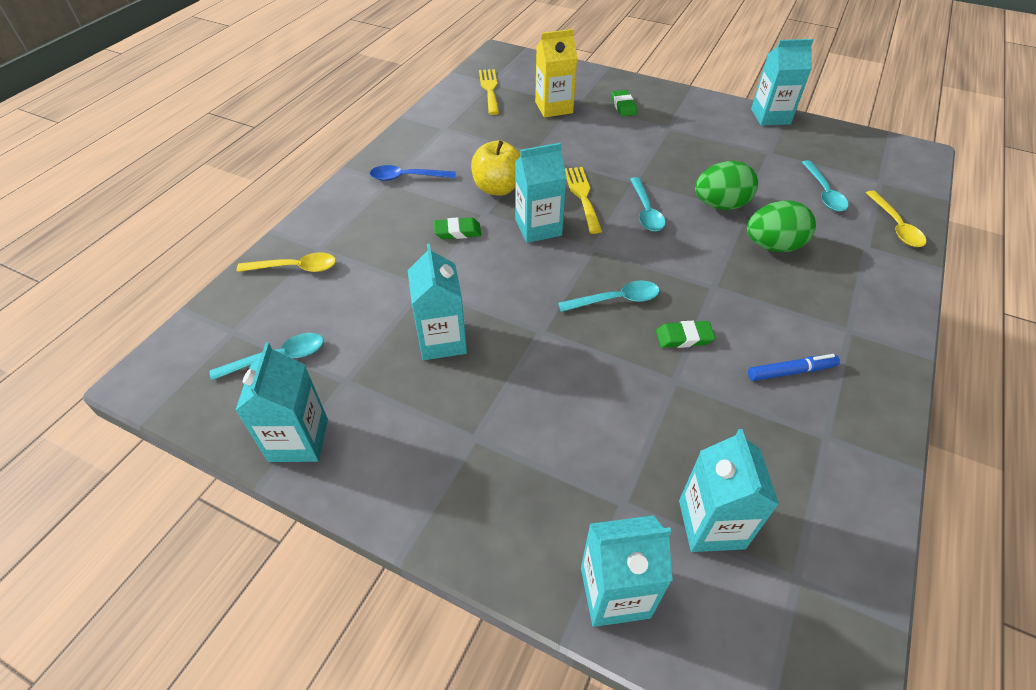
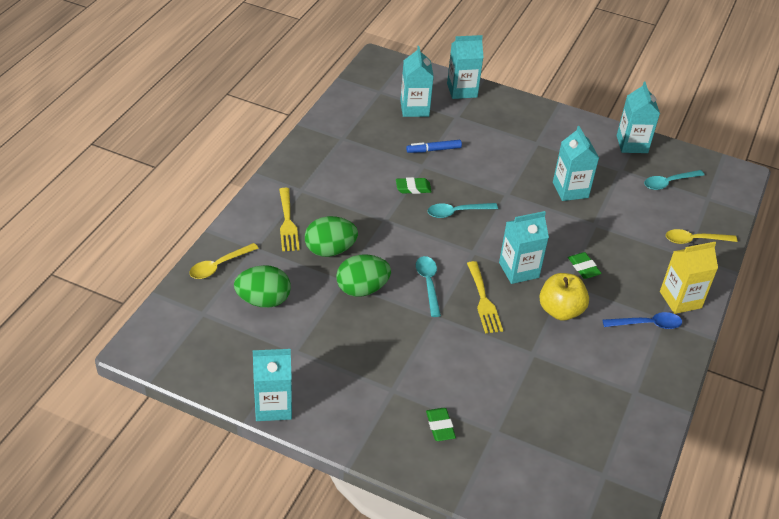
camera: 175 degrees right, 5 degrees down
(457, 231) = (583, 268): green eraser -> green eraser turned 75 degrees clockwise
(489, 89) = (602, 460): yellow fork -> yellow fork (287, 223)
(554, 107) = (521, 424): yellow carton -> yellow carton (680, 300)
(791, 372) = (350, 168): blue marker -> blue marker (433, 150)
(824, 193) = (263, 300): turquoise spoon -> green egg
(895, 226) = (219, 266): yellow spoon -> yellow spoon turned 120 degrees counterclockwise

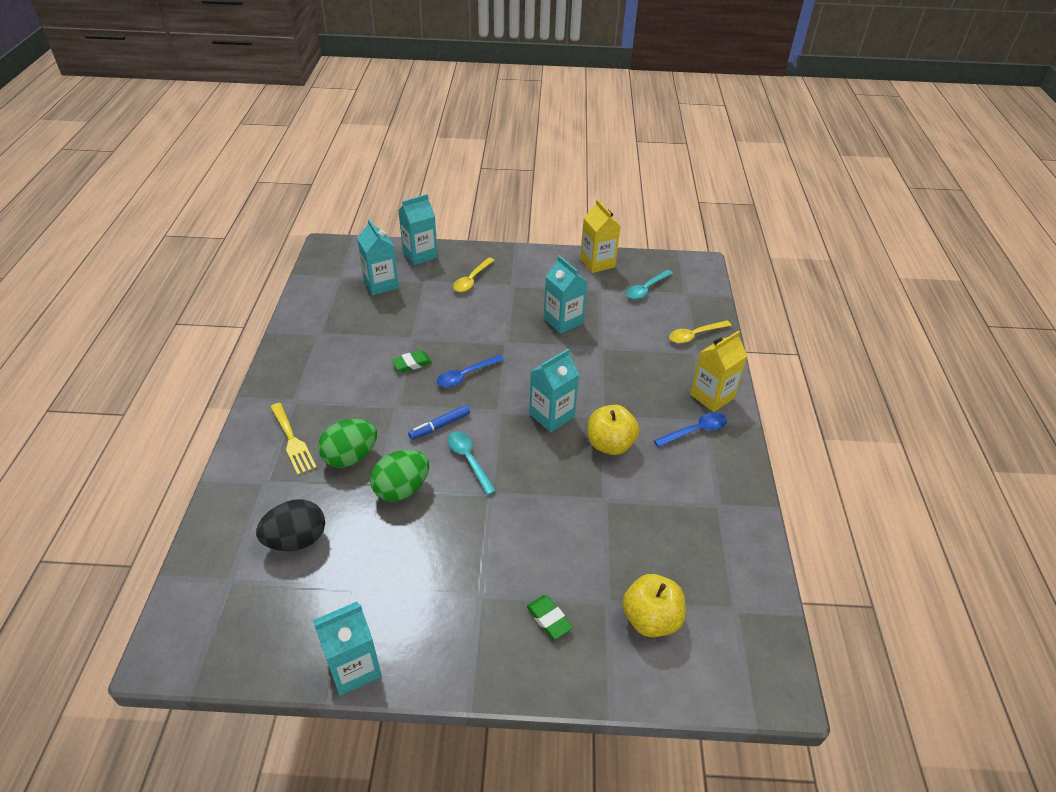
camera: 20 degrees left, 0 degrees up
(219, 266) = (230, 516): yellow spoon -> yellow spoon (472, 280)
(263, 300) = (296, 540): green egg -> black egg
(433, 150) = (416, 319): blue marker -> blue marker (439, 426)
(457, 212) = (466, 375): turquoise spoon -> blue spoon
(483, 301) = (532, 459): yellow fork -> none
(525, 456) = (651, 619): none -> yellow apple
(583, 268) = (611, 393): green eraser -> none
(632, 144) = (597, 263): turquoise carton -> yellow carton

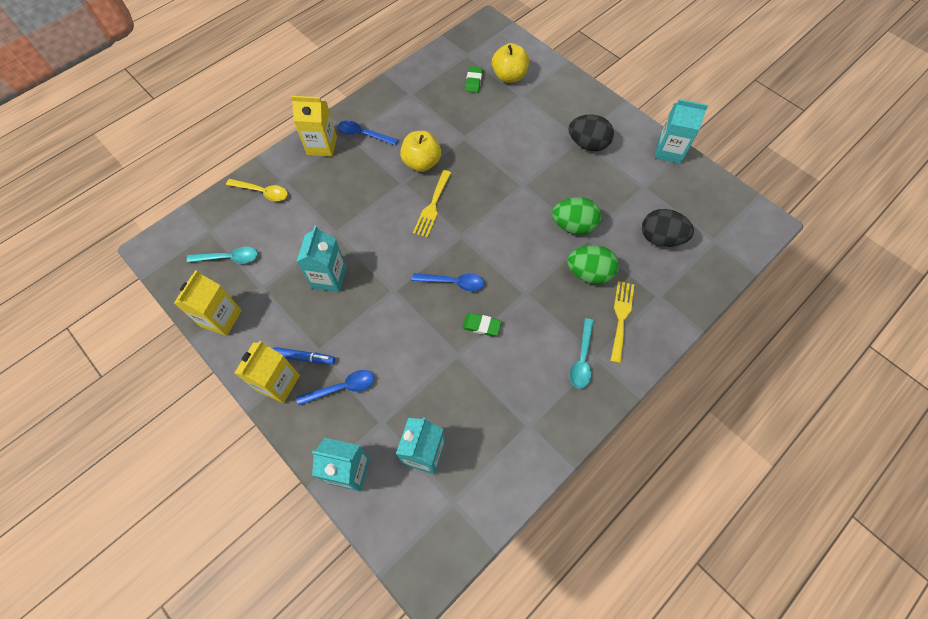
camera: 135 degrees left, 20 degrees up
(439, 426) = (511, 253): blue marker -> blue marker (304, 358)
(465, 595) = (587, 144): none -> black egg
(468, 460) = (515, 215): turquoise spoon -> turquoise spoon (582, 359)
(472, 280) = (342, 387): yellow spoon -> blue spoon
(515, 260) = (278, 383): none -> yellow carton
(549, 619) = (556, 107): green eraser -> green eraser (473, 81)
(551, 415) = (432, 206): turquoise carton -> yellow fork

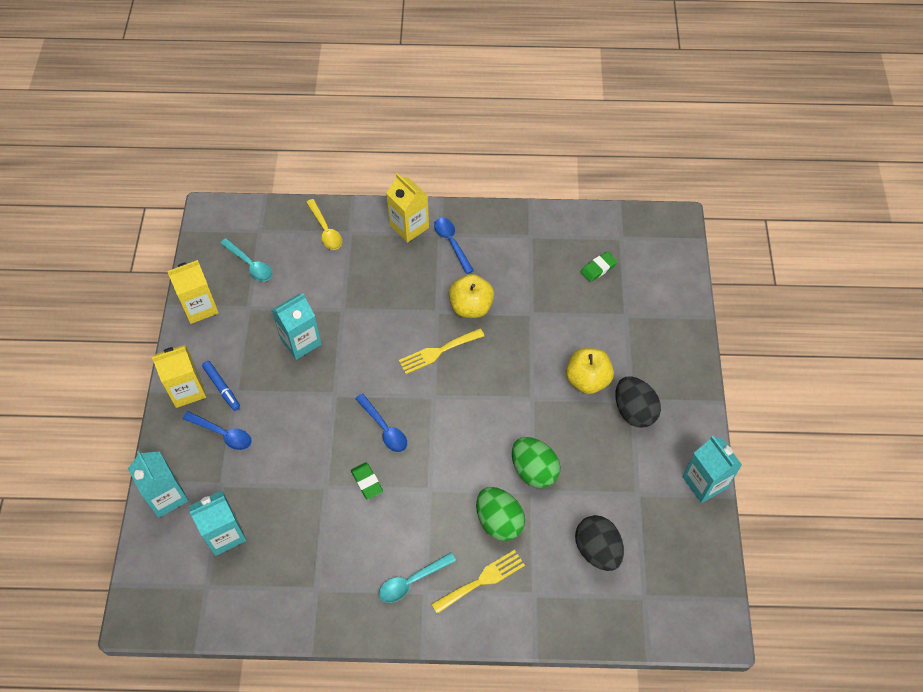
camera: 45 degrees right, 5 degrees down
(509, 76) = (636, 289): yellow apple -> yellow apple (587, 380)

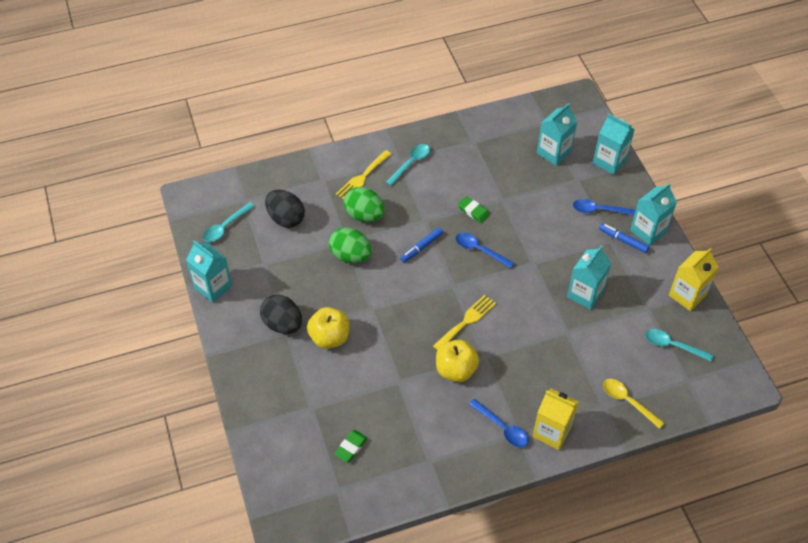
camera: 160 degrees right, 5 degrees down
(187, 390) = (648, 231): yellow carton -> turquoise carton
(448, 454) = (421, 247): none -> blue marker
(676, 563) = (225, 227): none -> turquoise spoon

